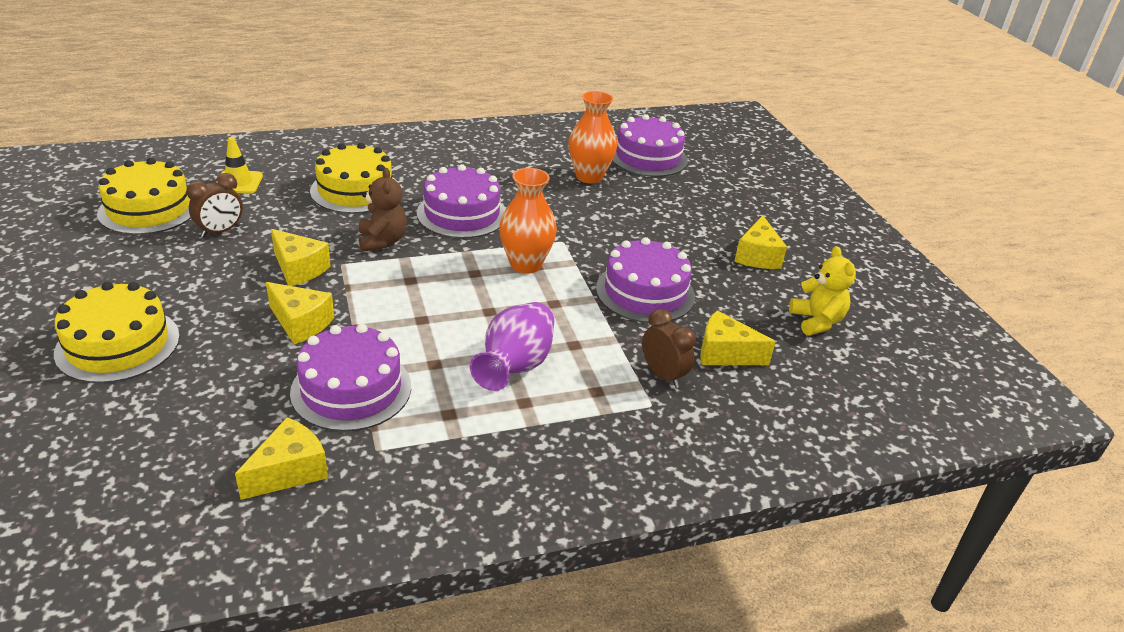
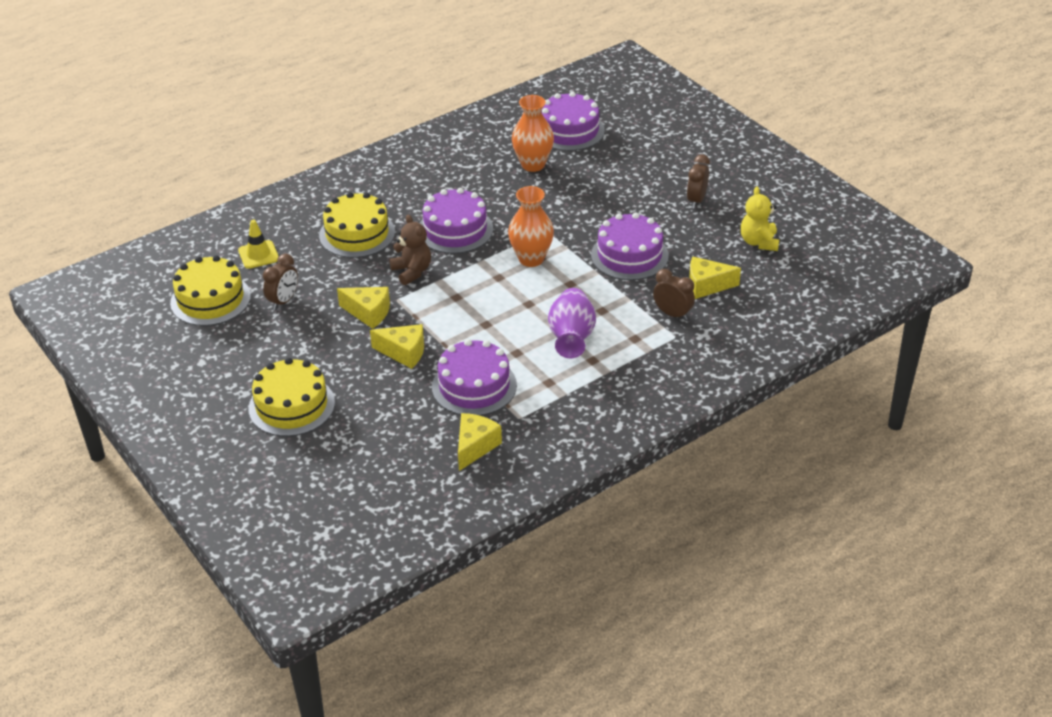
camera: 15 degrees left, 5 degrees up
(757, 256) = (696, 200): yellow cheese -> brown clock
(816, 321) = (759, 242): yellow teddy bear -> yellow teddy bear turned 150 degrees counterclockwise

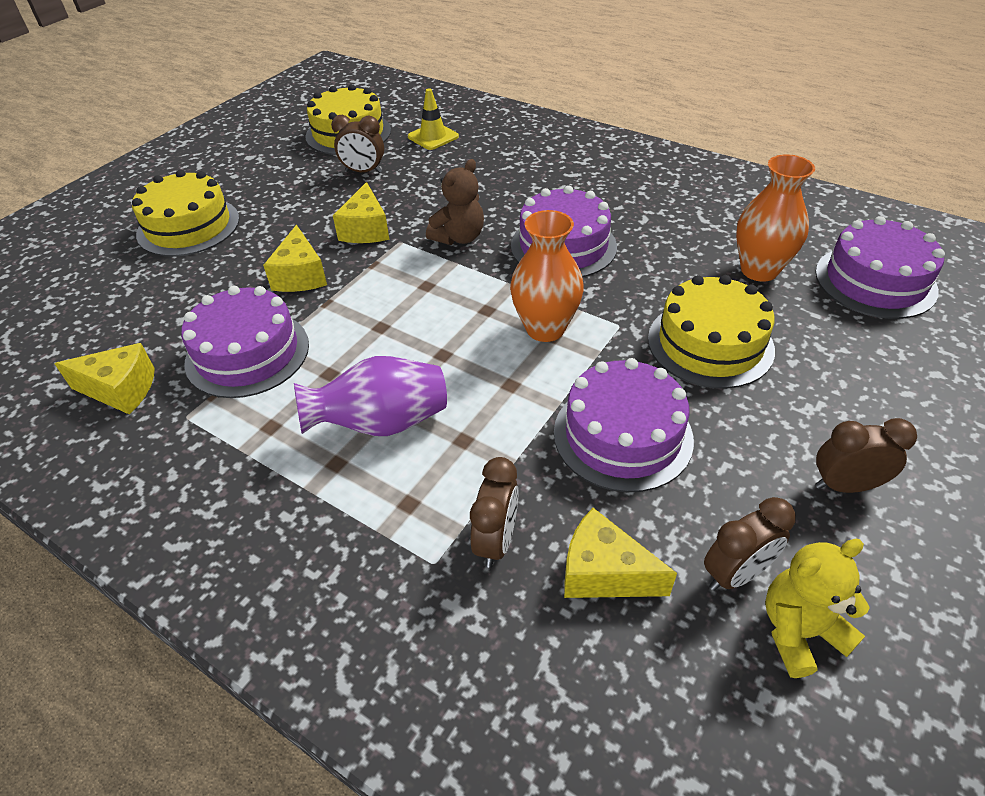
camera: 70 degrees right, 5 degrees up
(357, 234) = (506, 181): yellow cake -> yellow cake (710, 343)
(706, 286) = (603, 573): yellow cheese -> yellow cheese turned 45 degrees counterclockwise
(725, 248) = (735, 574): none -> brown clock

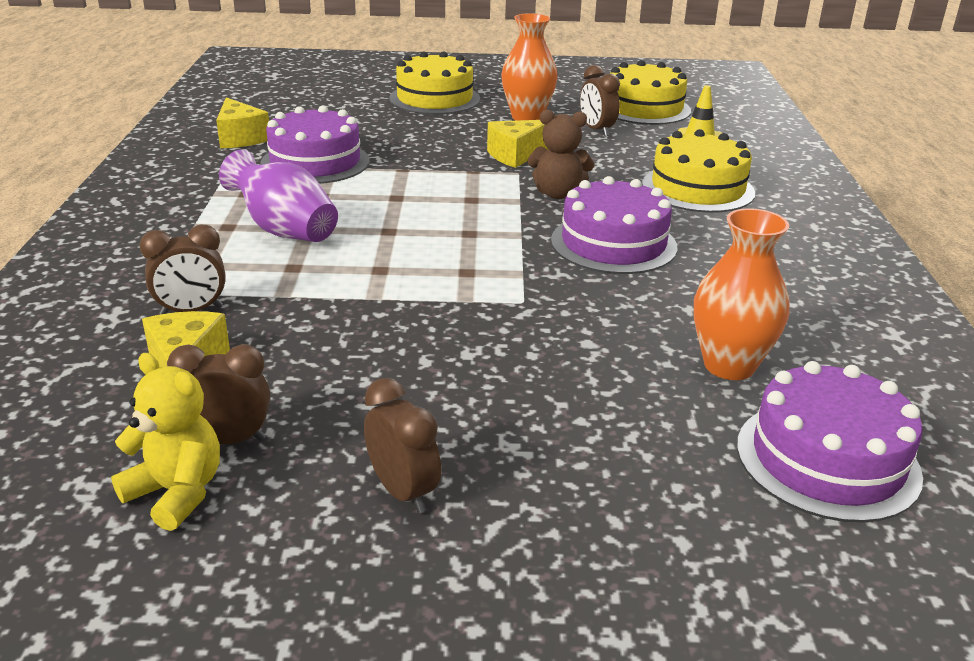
camera: 55 degrees right, 15 degrees down
(300, 276) = (424, 151): yellow cheese -> none
(545, 328) = (474, 266): orange vase -> orange vase (527, 117)
(622, 435) = (364, 339): purple cake -> none
(710, 343) = (553, 359): yellow cake -> yellow cake (698, 188)
(735, 574) = (228, 440): brown clock -> brown clock turned 150 degrees clockwise

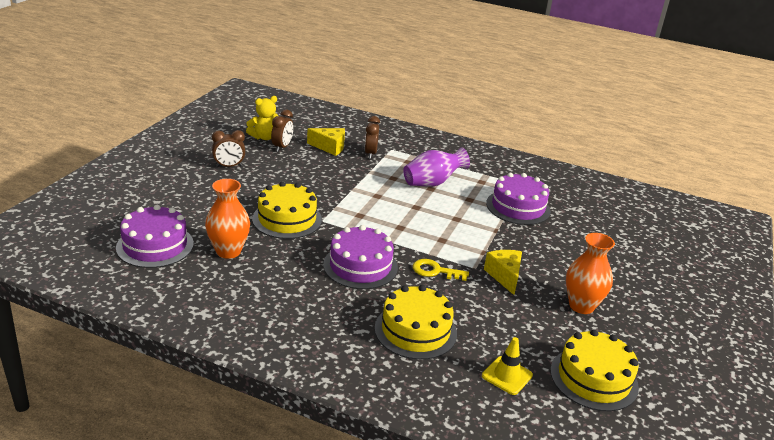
camera: 110 degrees right, 0 degrees up
(240, 138) = (564, 193): yellow cheese -> none
(434, 99) = (632, 277): yellow cake -> yellow cake (287, 219)
(558, 194) = (435, 271): brown teddy bear -> yellow key
(596, 130) = (544, 329): brown clock -> none

